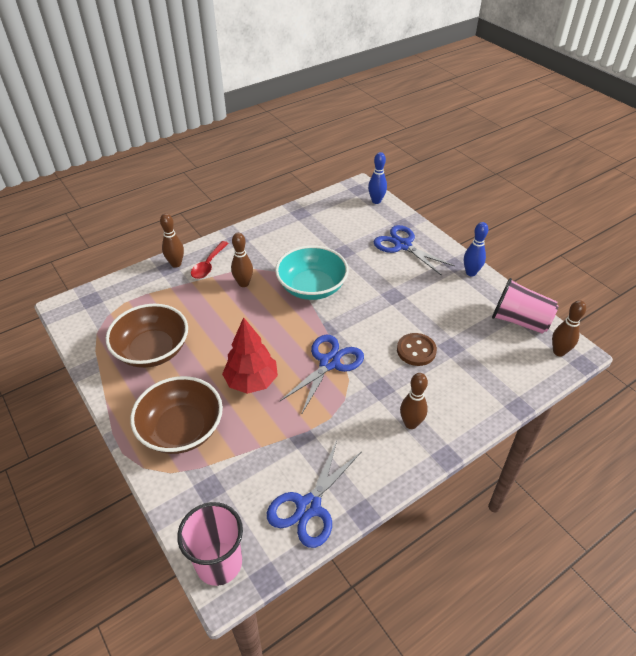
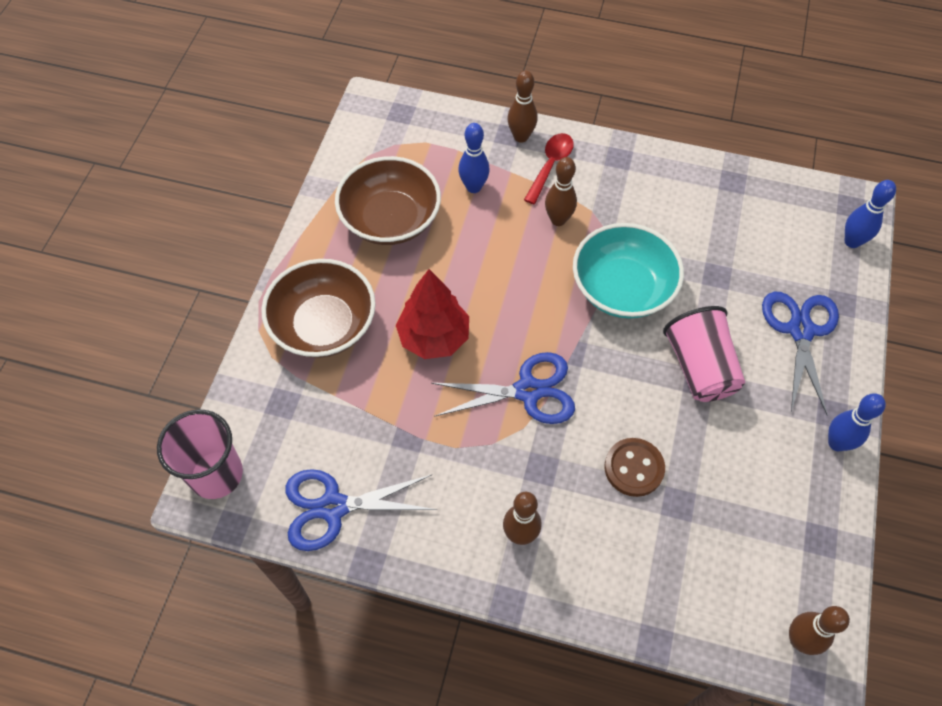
camera: 50 degrees right, 15 degrees up
(180, 302) = (473, 187): none -> blue bowling pin
(208, 265) = (550, 166): red spoon -> red spoon turned 135 degrees clockwise
(519, 321) = (807, 558): pink cup -> pink cup (699, 367)

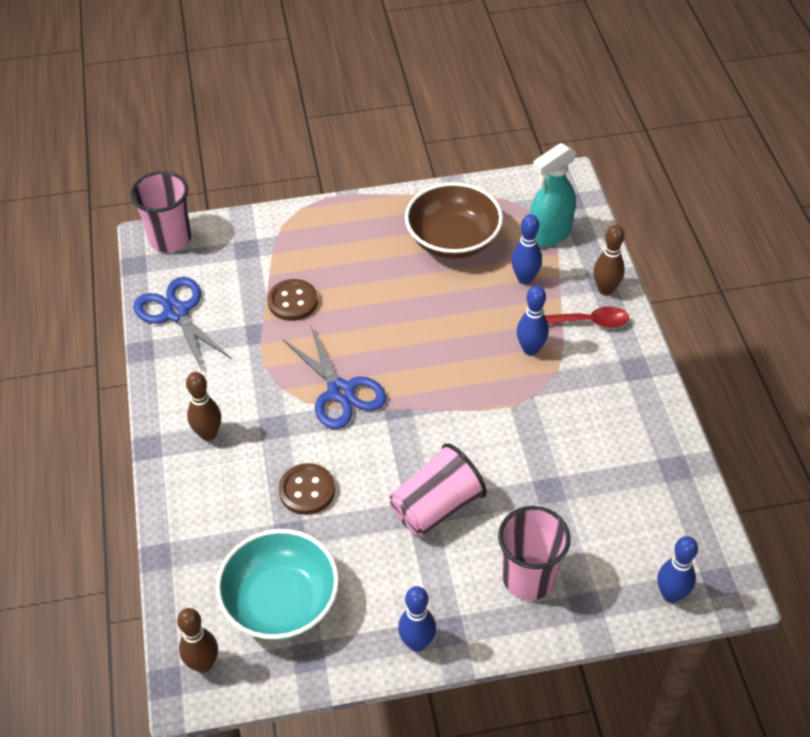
camera: 65 degrees right, 10 degrees down
(324, 325) = (326, 242): brown bowl -> none
(386, 387) = (293, 301): none -> brown button
(431, 146) = (549, 234): none -> turquoise spray bottle
(434, 337) = (355, 312): red tree -> none
(558, 220) = (530, 349): brown bowling pin -> blue bowling pin
(622, 288) = (486, 421): turquoise bowl -> turquoise bowl (281, 602)
(800, 330) = (528, 578): blue scissors -> pink cup

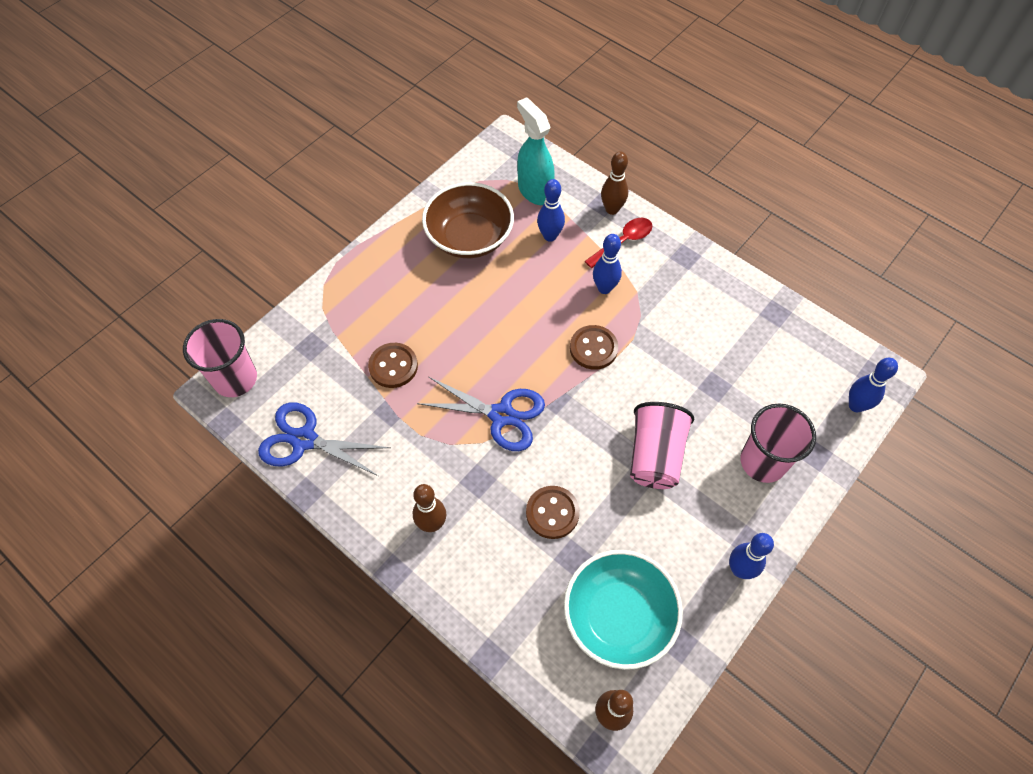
camera: 40 degrees left, 10 degrees up
(470, 390) = (593, 348): none -> brown button
(549, 234) = (534, 191): turquoise spray bottle -> turquoise spray bottle turned 135 degrees clockwise

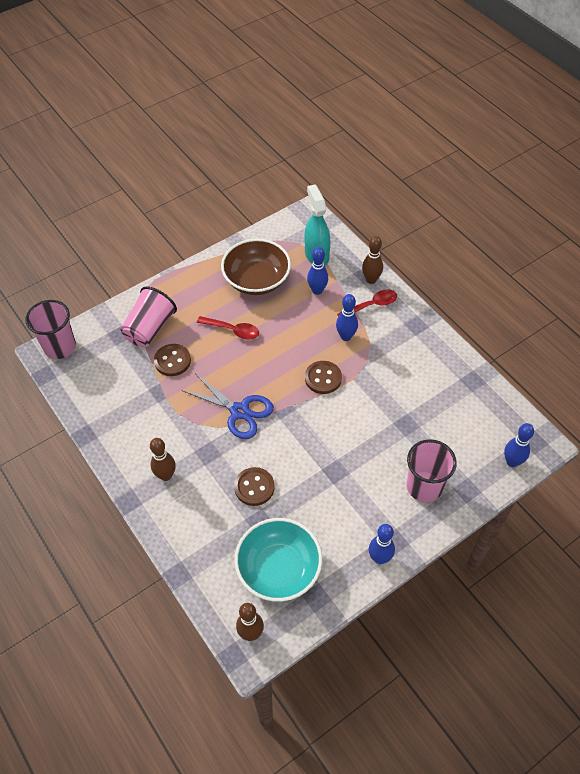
camera: 15 degrees right, 5 degrees down
(304, 440) = (94, 398): blue scissors -> none
(459, 309) = (233, 330): none -> red spoon
(655, 456) = (343, 464): pink cup -> pink cup (150, 328)

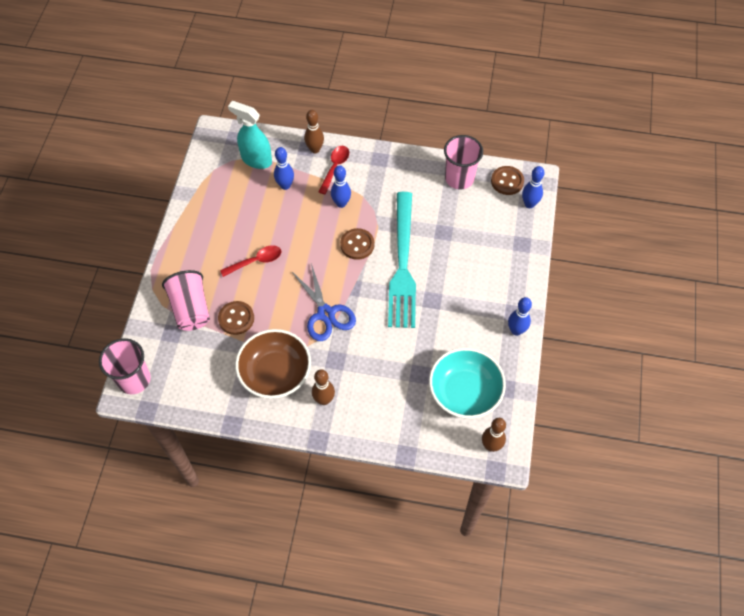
camera: 45 degrees left, 5 degrees up
(239, 411) = (326, 314): blue scissors -> blue scissors turned 75 degrees clockwise
(254, 487) = (392, 355): brown button -> brown button (507, 181)
(257, 280) = (232, 211): brown bowl -> brown bowl (275, 373)
(343, 422) = (402, 264): none -> turquoise fork
(424, 486) = (495, 263): pink cup -> pink cup (459, 178)

